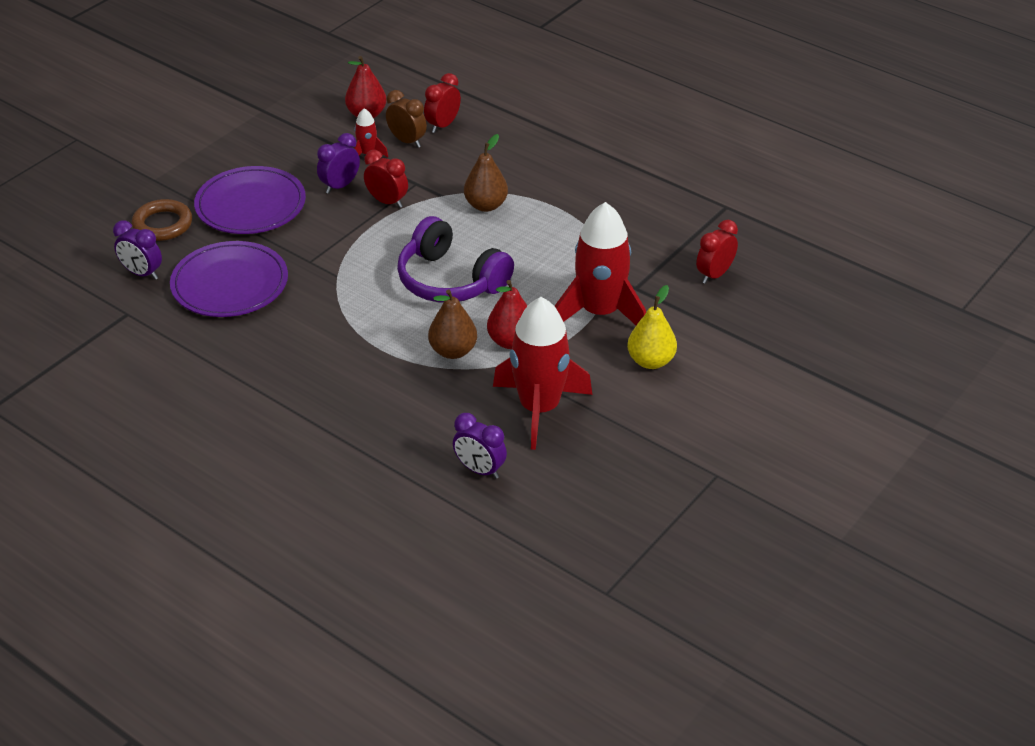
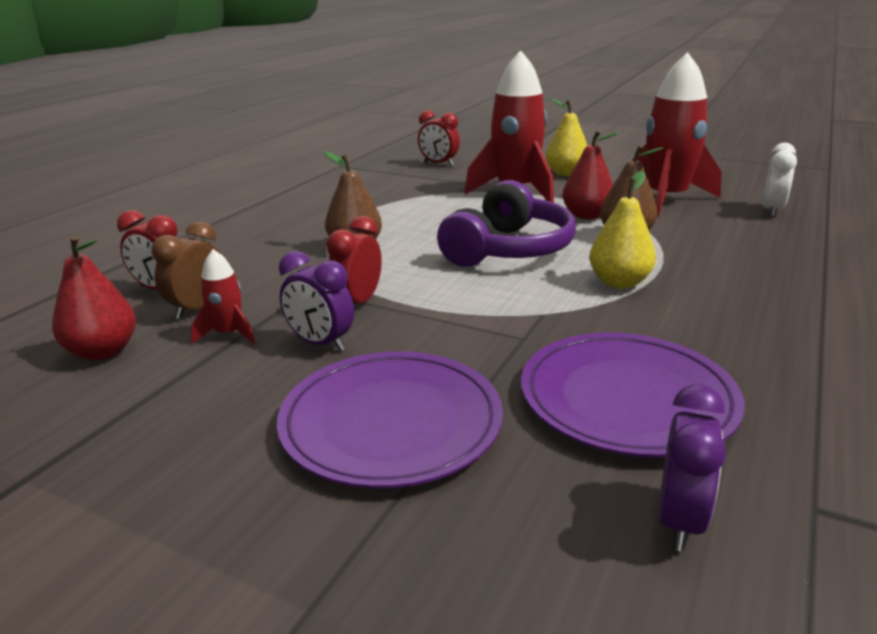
camera: 100 degrees left, 15 degrees down
(162, 224) = (495, 535): brown ring -> none
(366, 321) = (619, 283): none -> yellow pear
(479, 470) = (772, 211): purple clock -> white clock

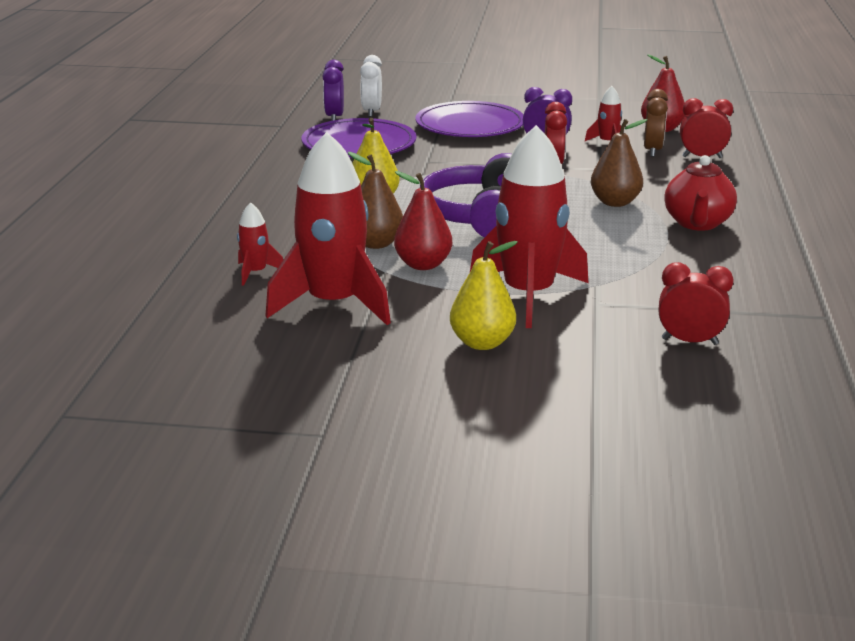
camera: 160 degrees right, 0 degrees up
(314, 220) = (697, 223): none -> red teapot
(740, 225) = (255, 273): none -> red rocket
(772, 211) = (210, 299): white clock -> white clock (371, 112)

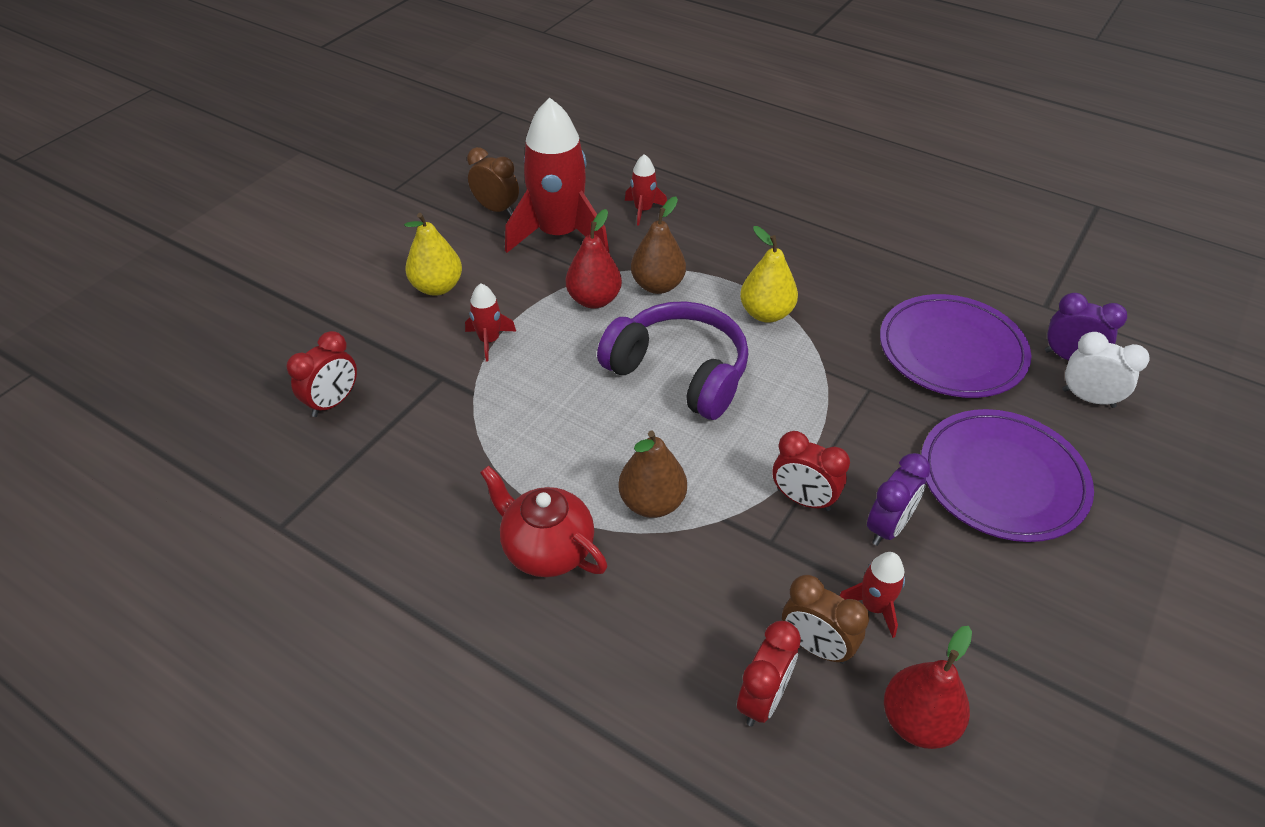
camera: 115 degrees right, 20 degrees up
(313, 350) = (496, 209): none -> brown clock
(528, 295) = (489, 340): red rocket -> red rocket, size x0.45

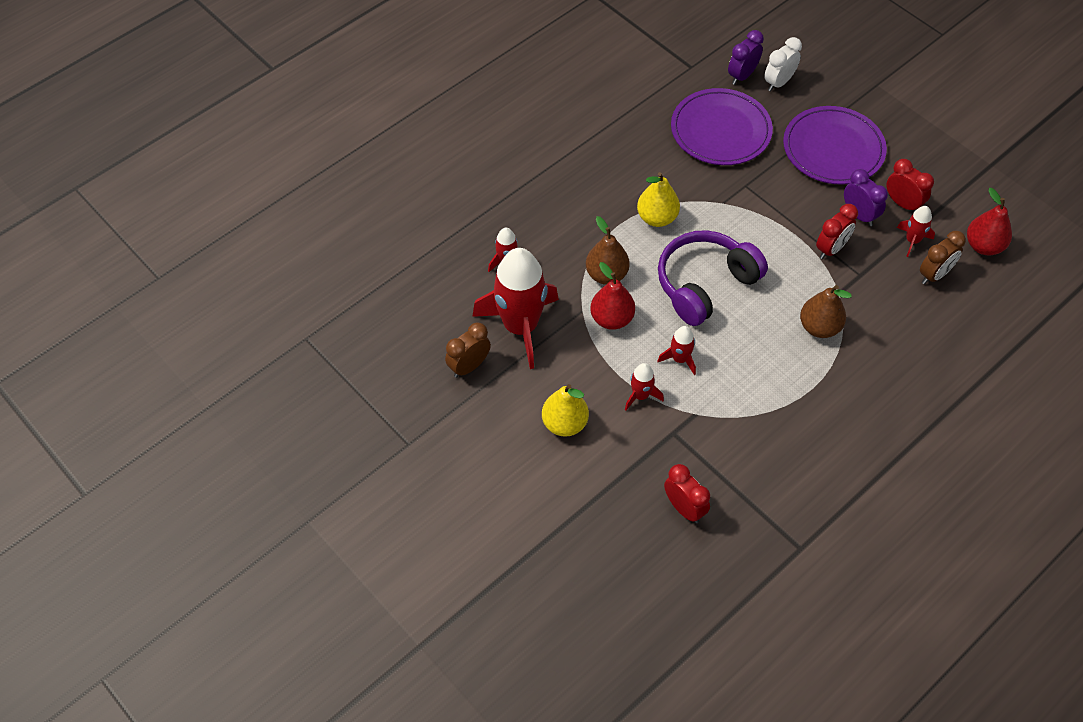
camera: 75 degrees left, 10 degrees up
(547, 549) = (847, 391): red teapot -> none
(553, 366) = (680, 359): none -> red rocket
(763, 699) = (963, 308): red clock -> red clock (902, 204)

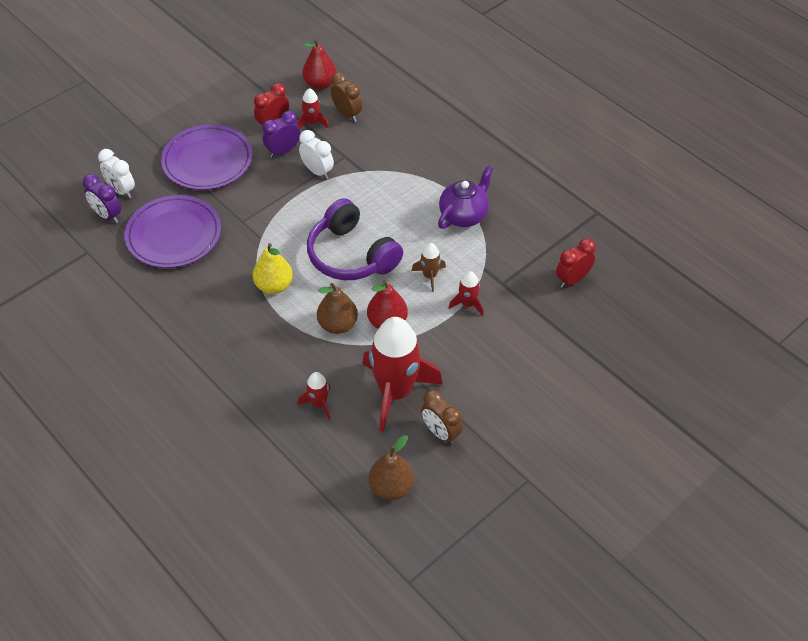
camera: 90 degrees left, 5 degrees down
(564, 424) = (499, 358): yellow pear -> none
(680, 359) = (430, 276): red rocket -> brown rocket
(778, 396) = (464, 215): none -> purple teapot
(819, 327) = (397, 185): brown pear -> brown pear (391, 487)
(831, 249) = (317, 171): red clock -> white clock

